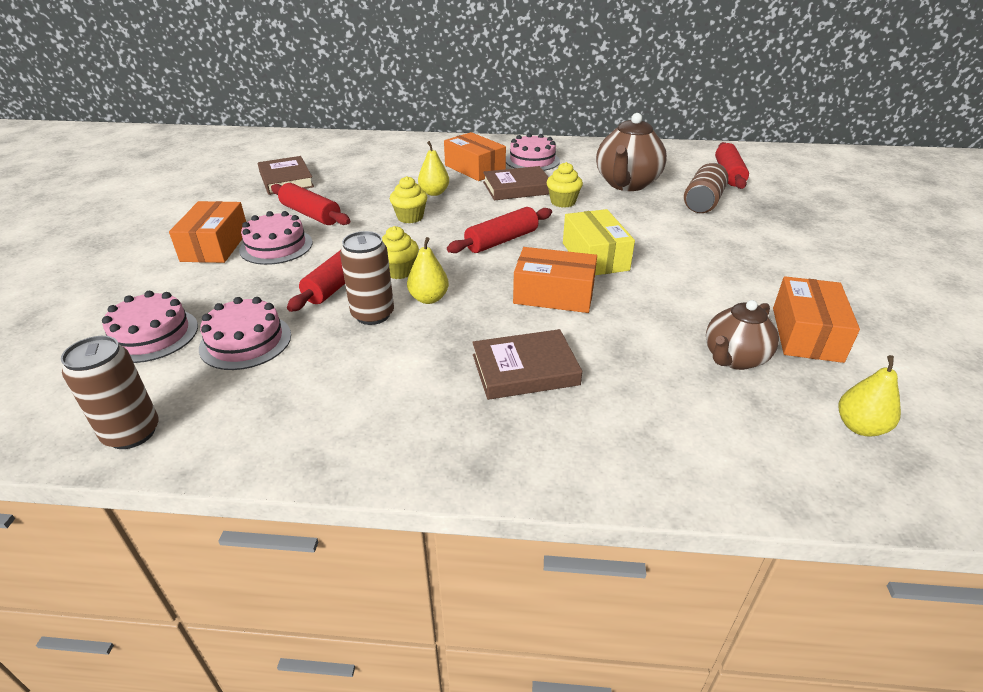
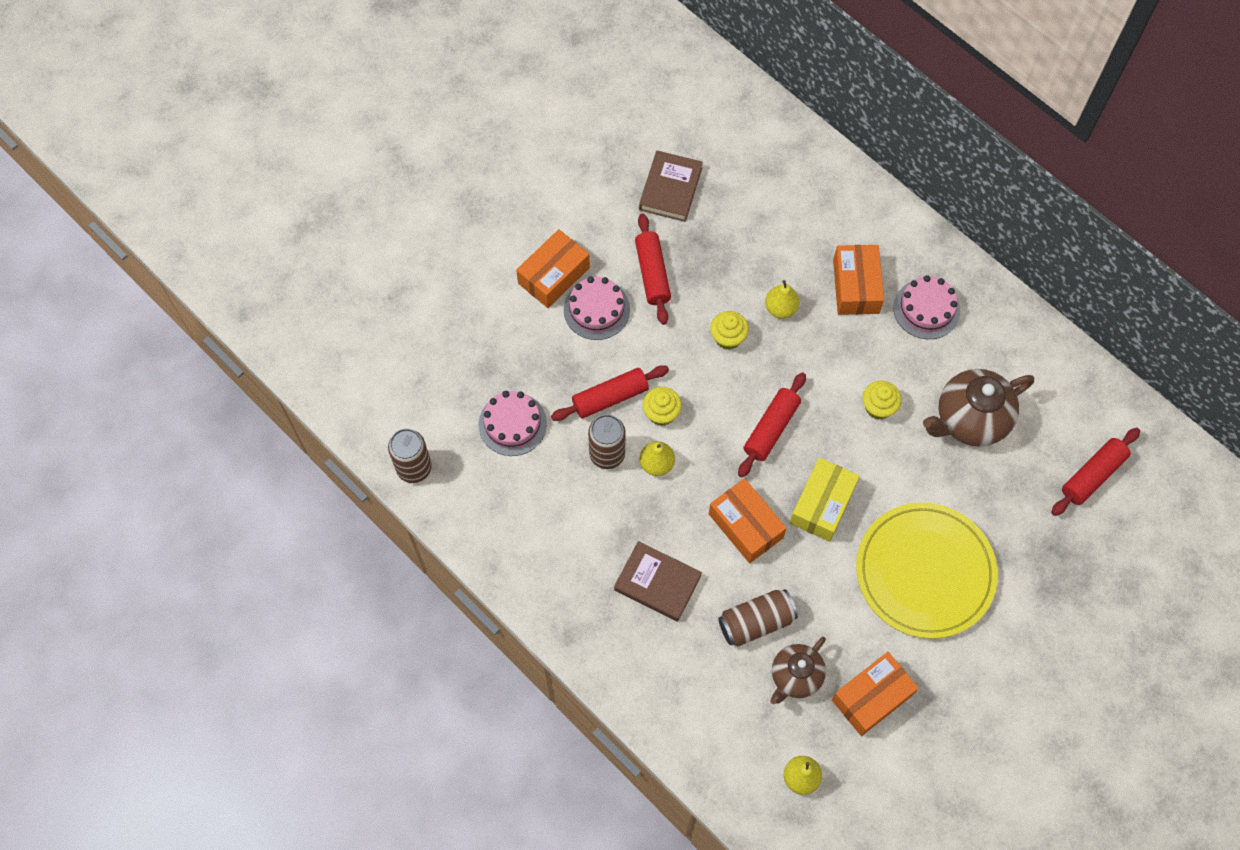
camera: 40 degrees right, 30 degrees up
(151, 335) = (461, 373): pink cake -> none
(501, 240) = (771, 428): red rolling pin -> red rolling pin turned 60 degrees counterclockwise
(517, 188) = (861, 353): brown book -> none
(703, 202) = (1004, 501): brown can -> brown can (756, 622)
(716, 252) = (925, 572): none -> yellow plate
(734, 359) = (795, 677): brown teapot -> brown teapot turned 45 degrees counterclockwise

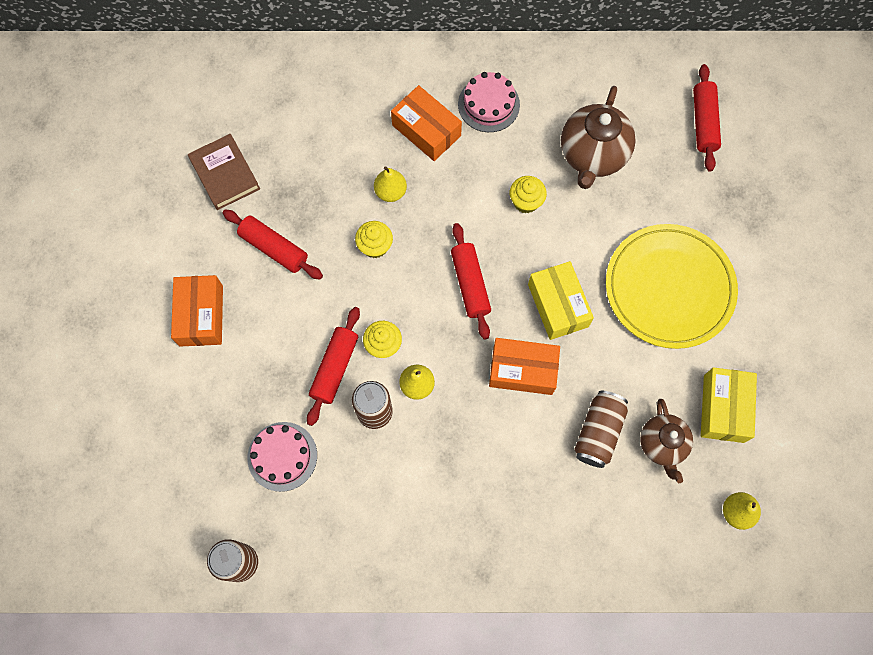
camera: 45 degrees left, 5 degrees up
(596, 309) = (259, 312): pink cake -> none
(657, 583) = (504, 472): brown book -> none
(872, 697) = (723, 408): orange box -> yellow box

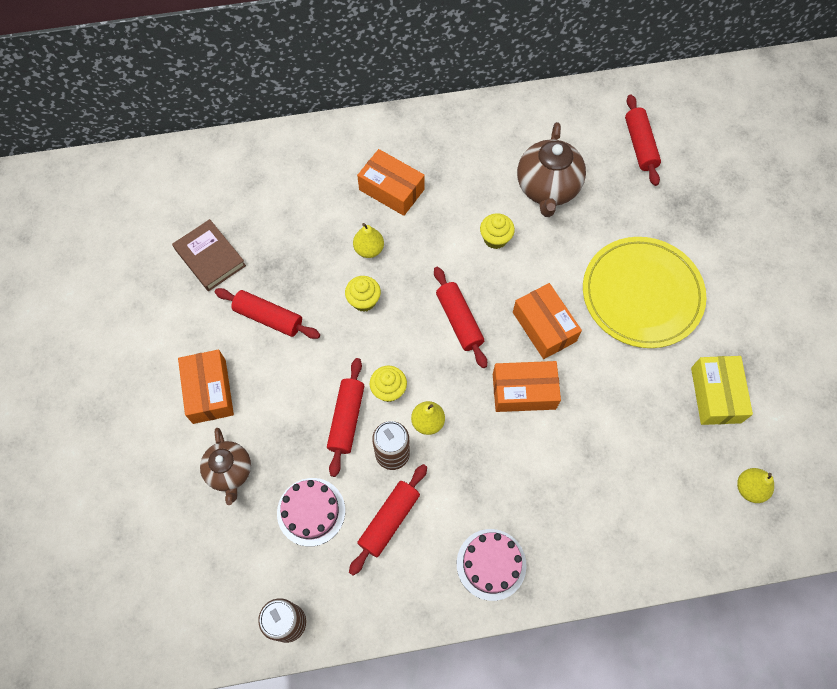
camera: 10 degrees left, 5 degrees down
(359, 479) = (389, 520): none -> red rolling pin
(488, 104) = (444, 158): pink cake -> pink cake (491, 564)
(558, 305) = (544, 326): yellow box -> orange box
(598, 432) = (606, 436): brown can -> none
(662, 445) = (667, 438): brown teapot -> brown teapot (230, 472)

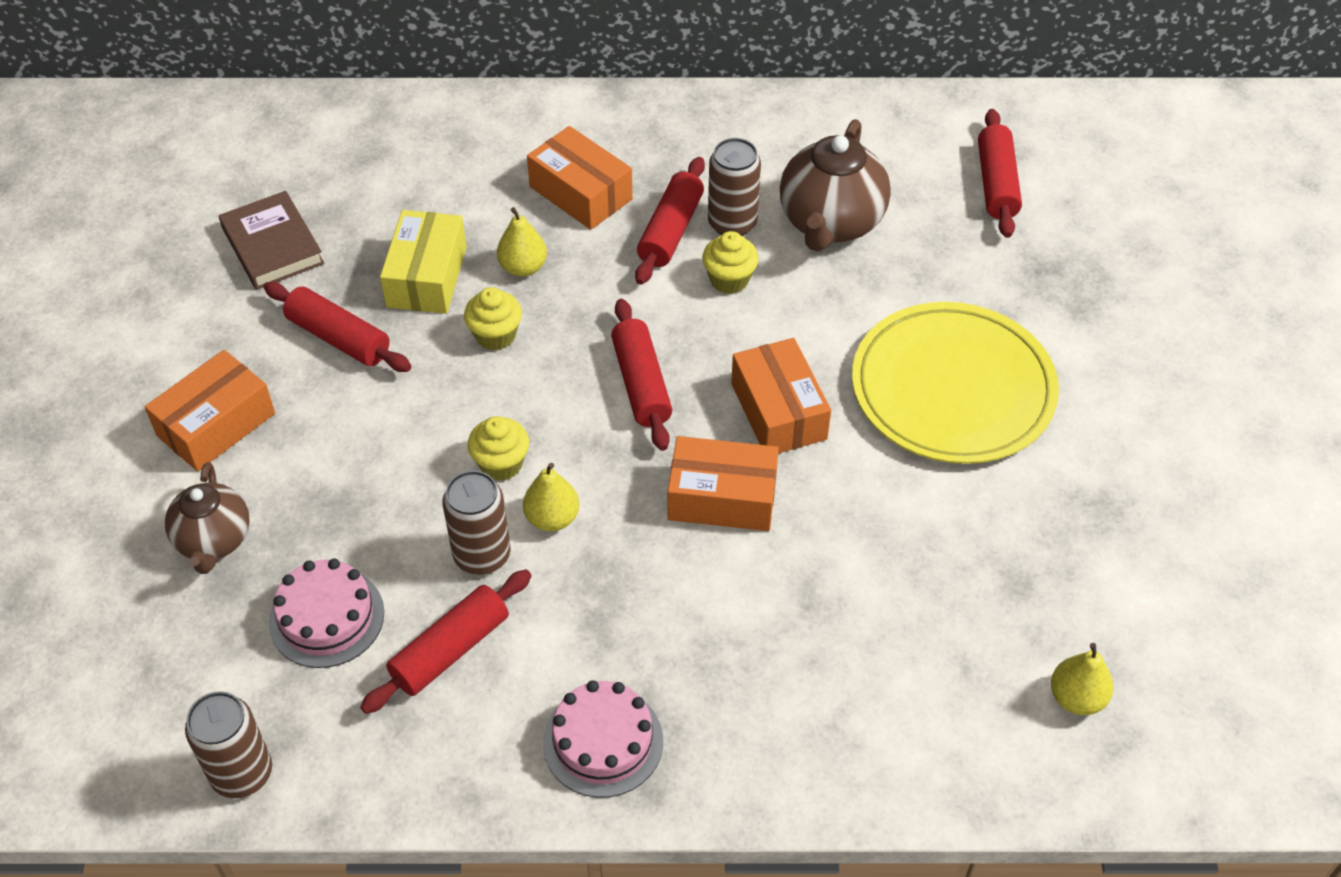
camera: 10 degrees right, 15 degrees down
(209, 391) = (216, 425): orange box -> orange box turned 45 degrees clockwise
(346, 419) = (422, 495): red rolling pin -> red rolling pin (671, 231)
(488, 198) = (732, 223): none -> brown can
(715, 395) = (1046, 550): yellow box -> yellow box (426, 276)

